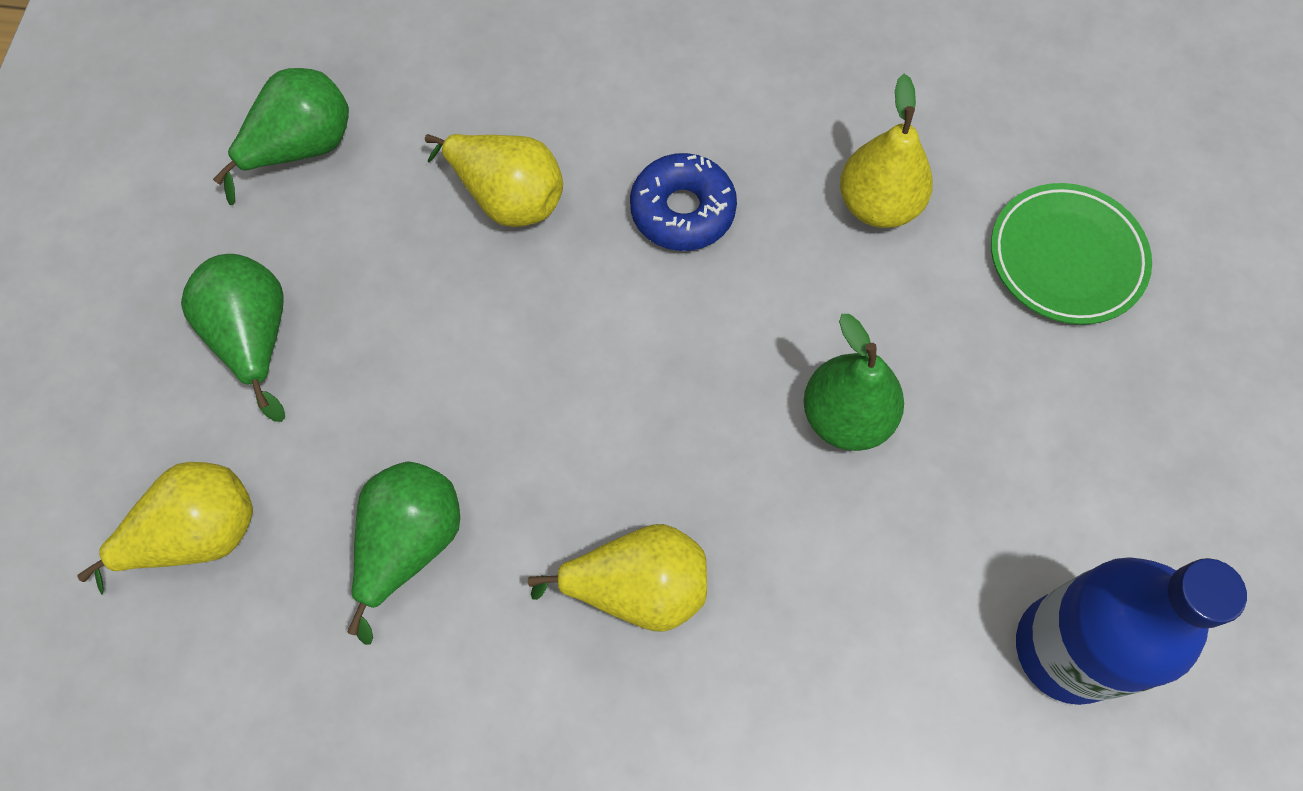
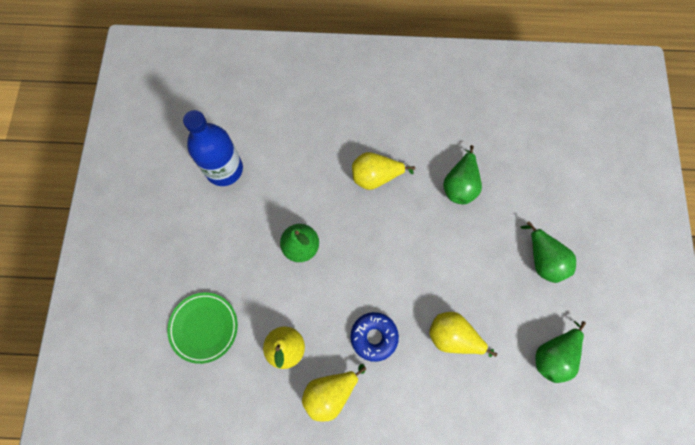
camera: 175 degrees right, 5 degrees up
(198, 535) = (537, 182): yellow pear -> yellow pear (330, 393)

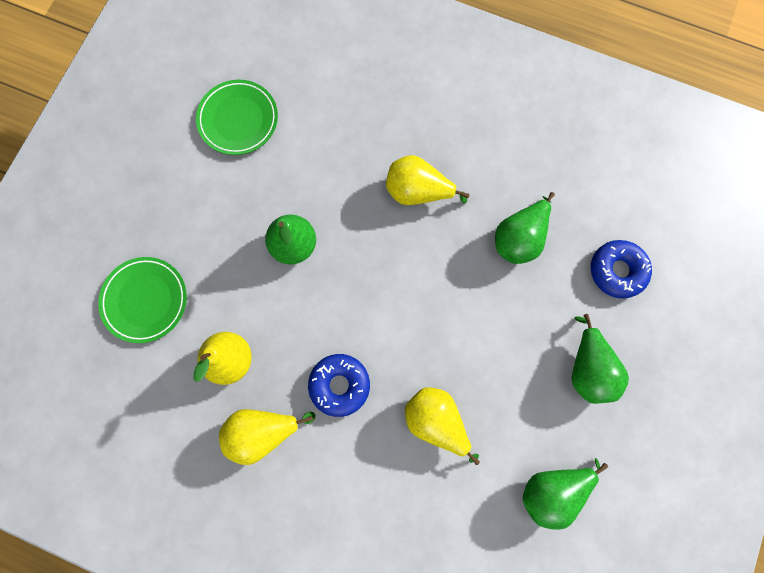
camera: 20 degrees right, 5 degrees up
(224, 169) = (238, 120): blue bottle -> green plate
(535, 184) = (616, 271): none -> blue donut

